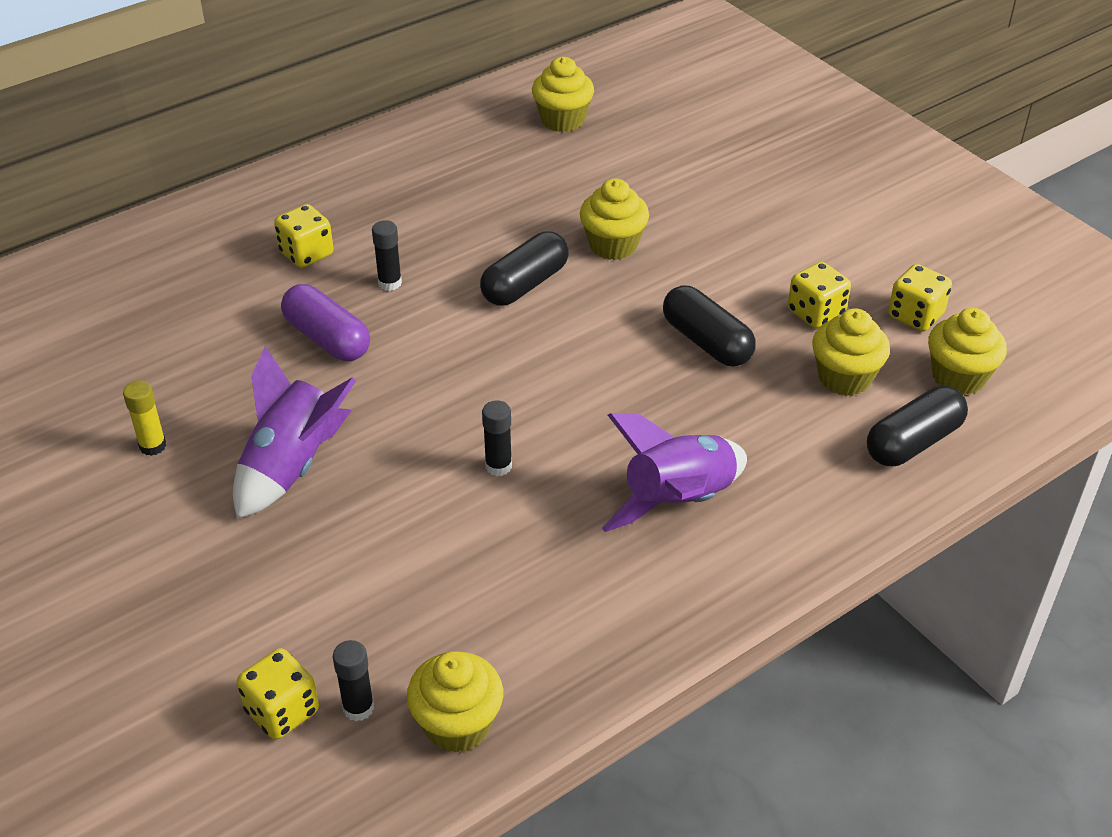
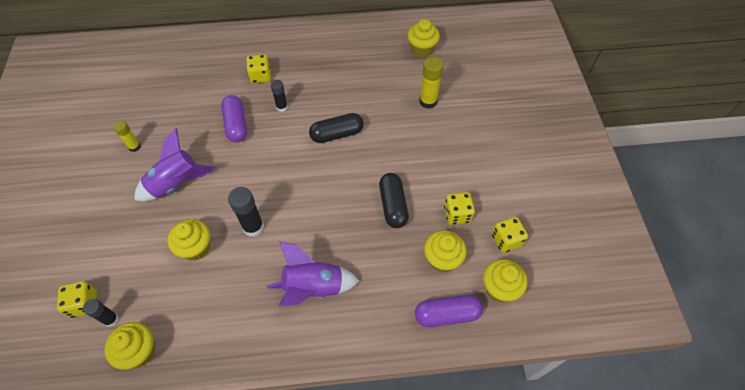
camera: 30 degrees right, 15 degrees up
(498, 466) = (253, 227): black glue stick -> black glue stick, size x1.58
(613, 245) = (391, 130): yellow cupcake -> yellow cupcake (196, 247)
(637, 186) = (428, 101): none -> yellow glue stick
(913, 442) = (447, 314): black capsule -> purple capsule

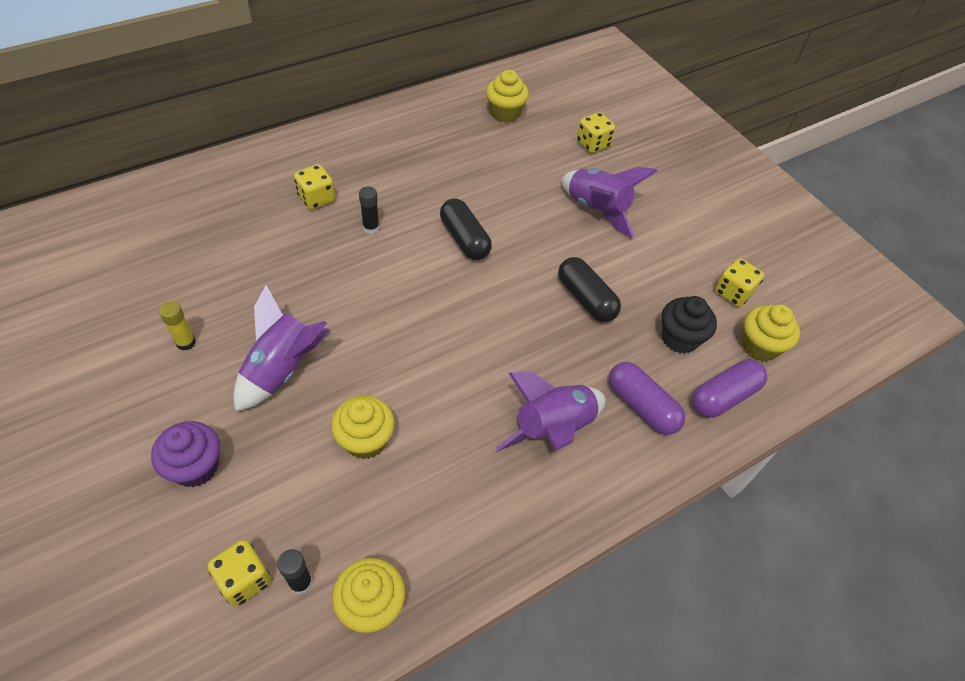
camera: 30 degrees left, 5 degrees down
(97, 225) = (196, 467): none -> purple cupcake
(236, 125) = (321, 268): purple capsule -> purple capsule (641, 406)
(253, 227) = (428, 385): black glue stick -> none
(337, 134) = (464, 239): black capsule -> black capsule turned 75 degrees counterclockwise
(428, 101) = (550, 170): yellow glue stick -> none
(442, 259) = (679, 338): yellow cupcake -> black cupcake
(443, 142) = (597, 209): none -> purple rocket
(457, 214) = (664, 283): yellow dice -> yellow dice (592, 144)

